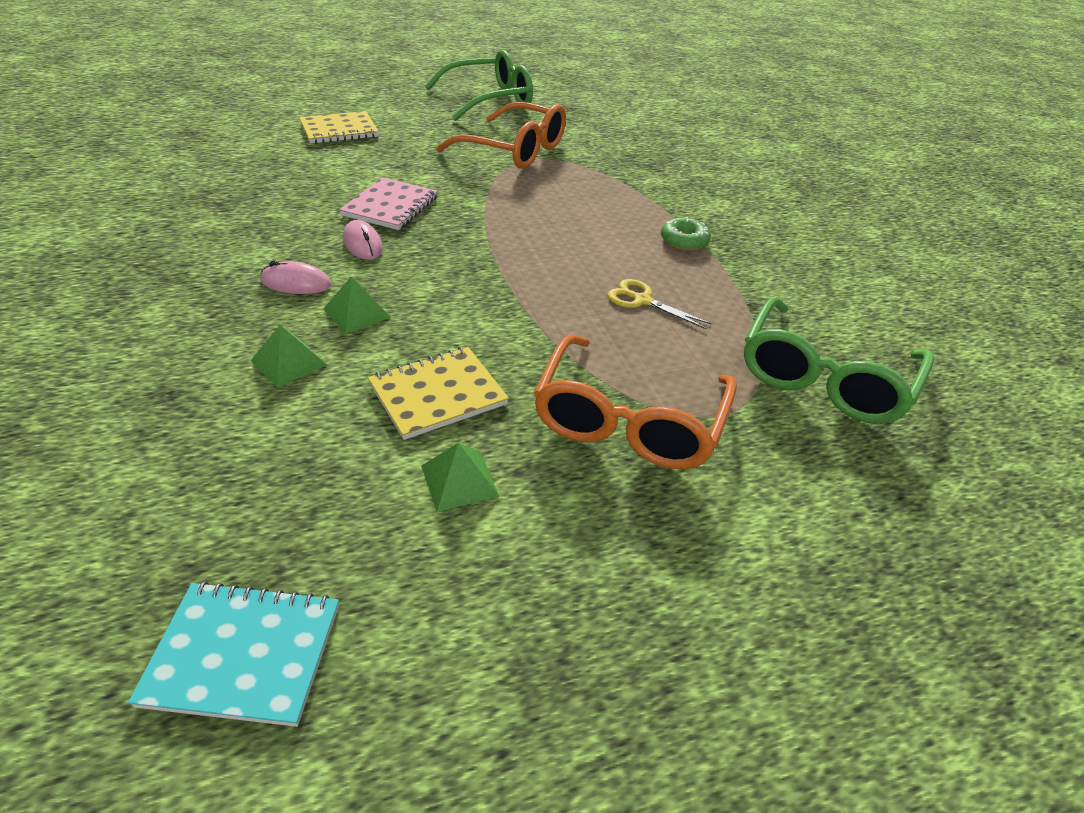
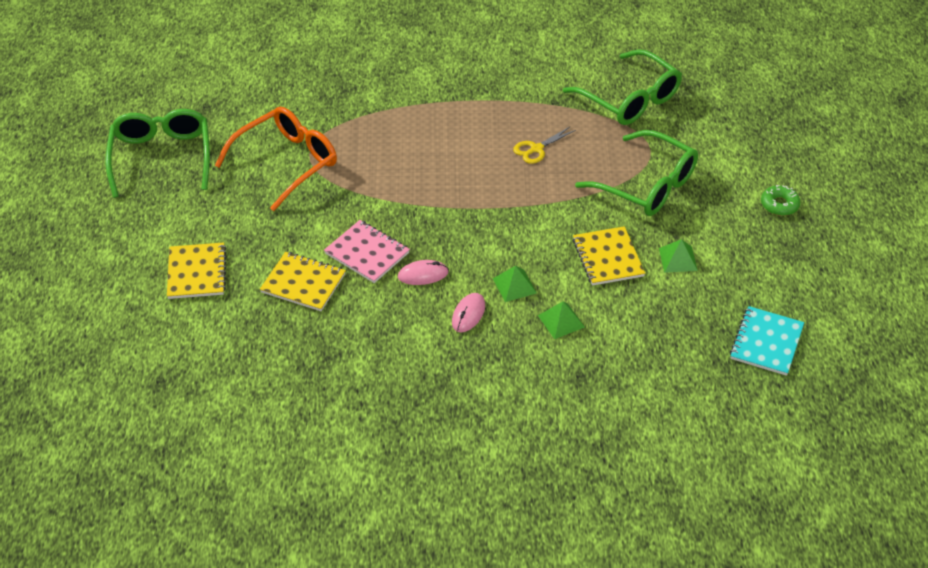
camera: 70 degrees left, 5 degrees up
(334, 178) = (303, 283): none -> yellow notebook
(629, 420) = (646, 185): orange glasses -> green glasses
(684, 241) = (469, 108): green donut -> green donut (779, 205)

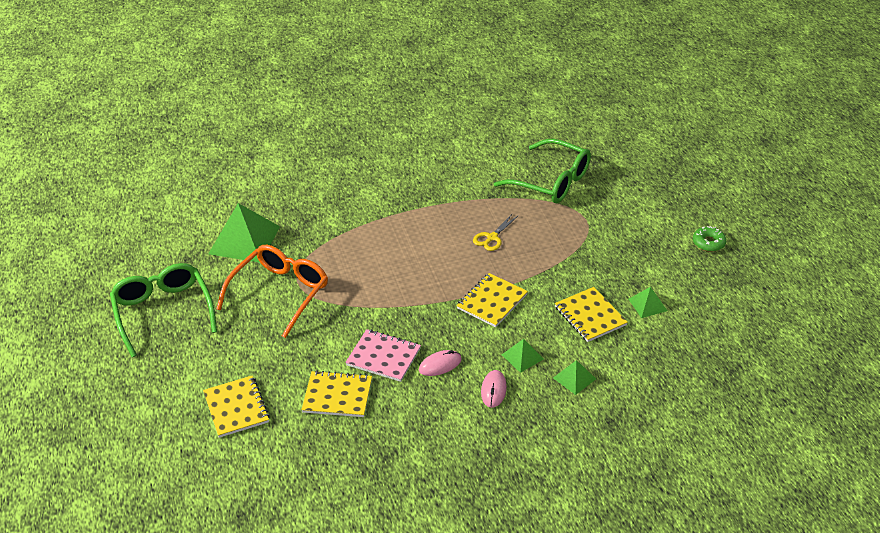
camera: 15 degrees left, 5 degrees down
(272, 98) = (244, 240): none -> green pyramid
(506, 219) = (492, 301): none -> yellow notebook
(646, 185) = (596, 249): green glasses -> none
(766, 342) = (748, 357): turquoise notebook -> none

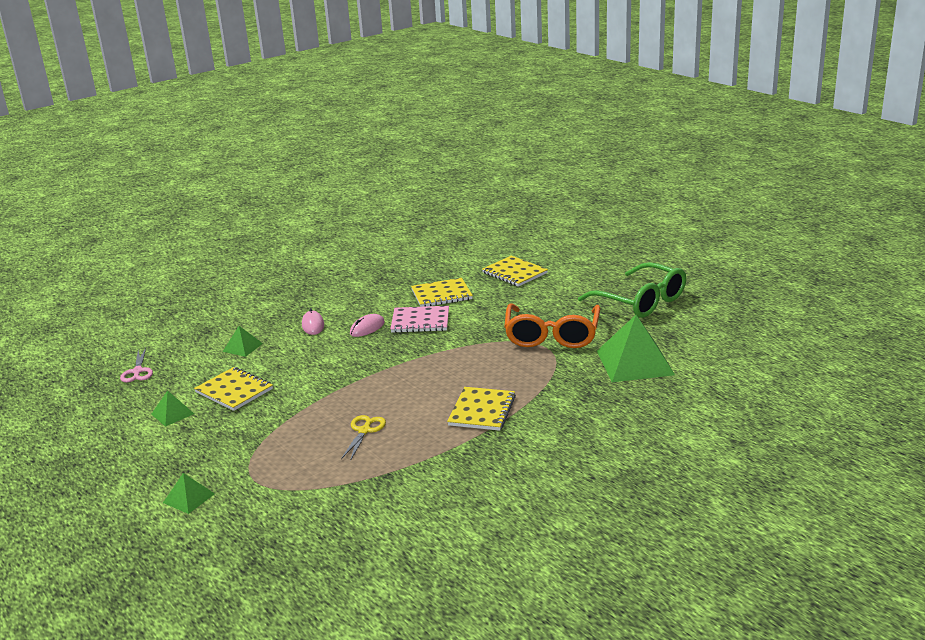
camera: 160 degrees right, 15 degrees down
(492, 301) = (339, 378): yellow notebook -> yellow notebook (482, 411)
(522, 356) = (294, 349): green pyramid -> green pyramid (189, 498)
(551, 181) = (311, 515): green glasses -> none
(685, 375) = (137, 371): none -> pink scissors
(708, 243) = (91, 491): green donut -> none

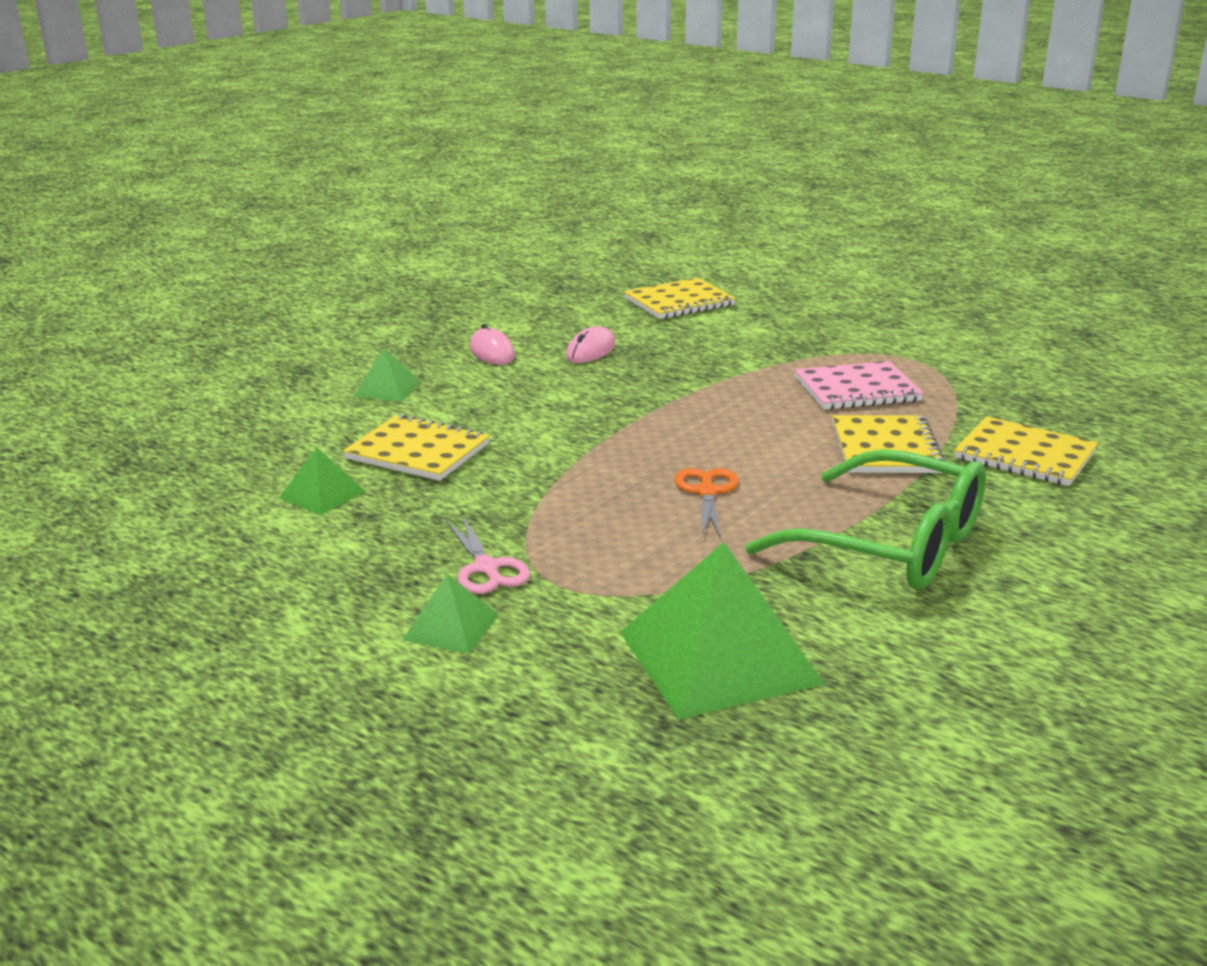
camera: 15 degrees left, 0 degrees up
(137, 371) = (208, 436): pink scissors -> pink scissors (486, 568)
(364, 431) = (707, 492): yellow scissors -> orange scissors
(420, 321) = (674, 337): pink notebook -> pink notebook (857, 389)
(514, 273) = (772, 270): yellow notebook -> yellow notebook (1025, 455)
(552, 335) = (905, 343): orange glasses -> none
(634, 362) = (1067, 369): green pyramid -> green pyramid (719, 657)
(641, 301) = (999, 295): green glasses -> green glasses (891, 545)

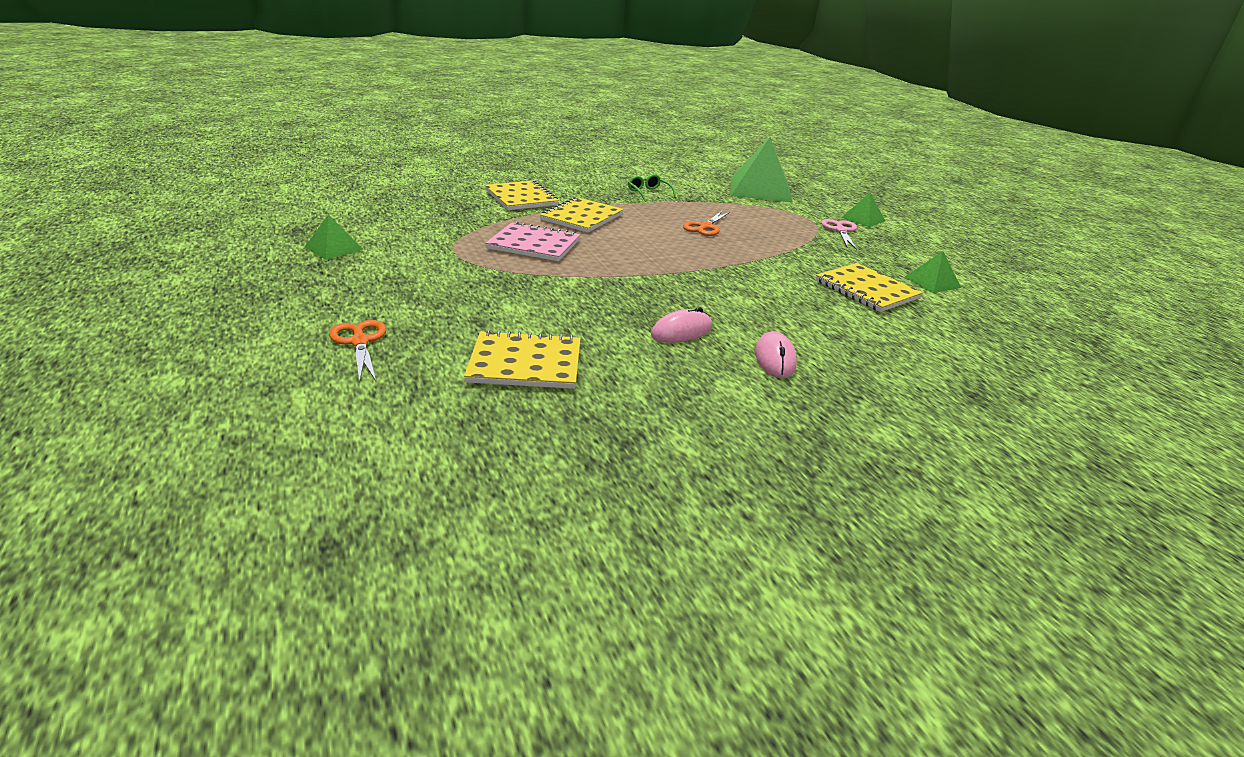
camera: 155 degrees left, 5 degrees up
(387, 389) = (886, 347): green pyramid -> green pyramid (334, 248)
(807, 284) = (360, 342): none -> orange scissors
(891, 545) = (649, 193): green glasses -> green glasses, size x0.41

